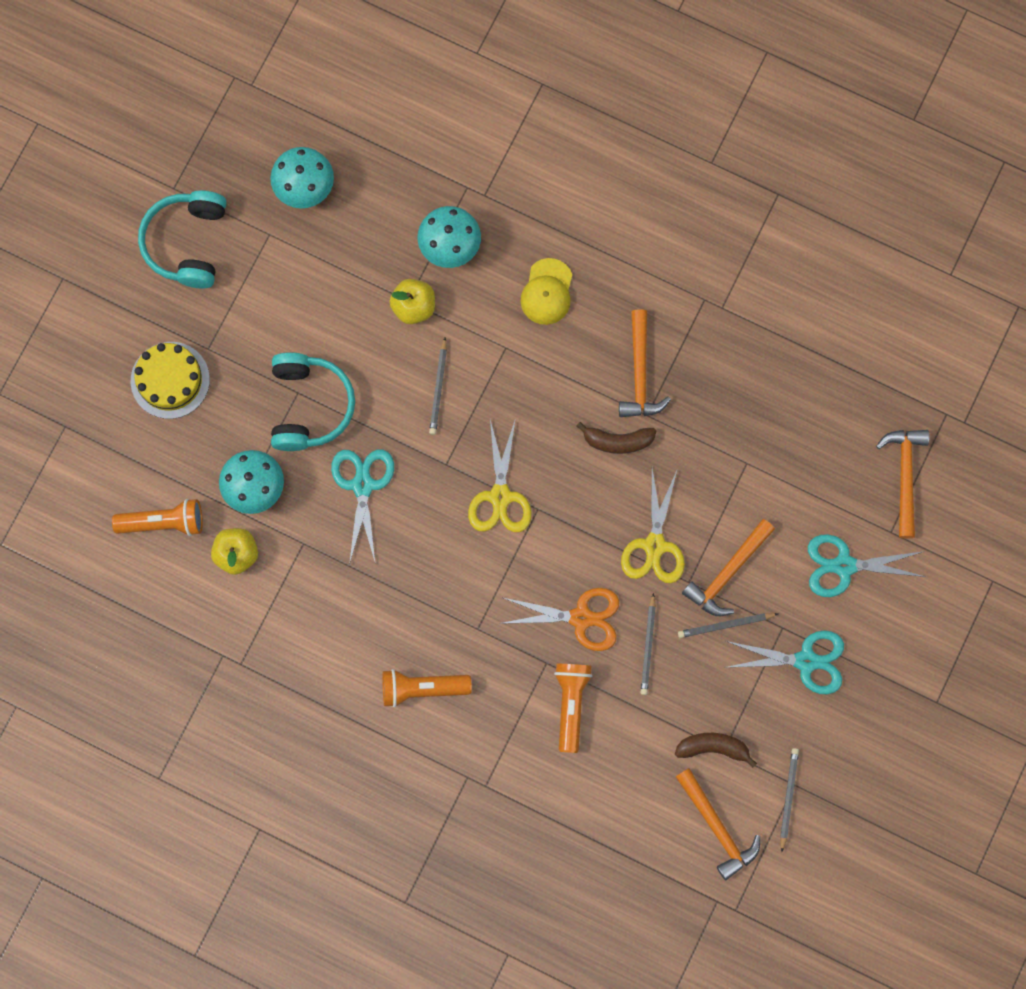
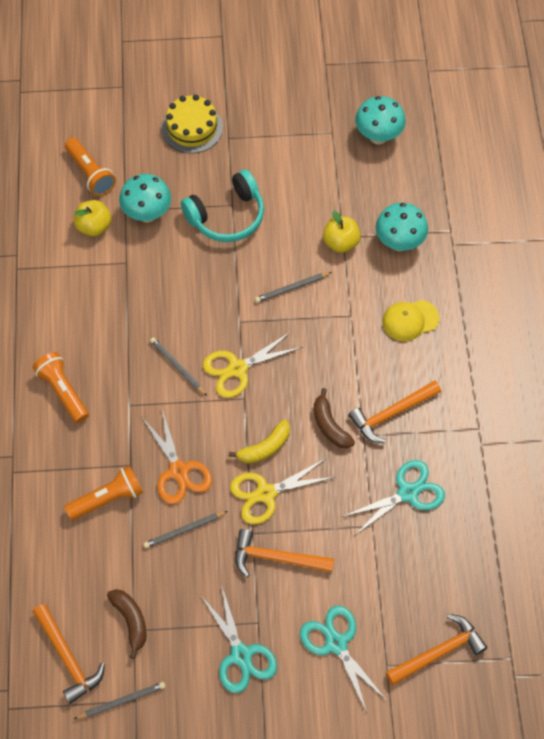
camera: 60 degrees right, 15 degrees down
(187, 243) = (293, 90): turquoise headphones -> none
(362, 485) = (191, 277): turquoise scissors -> turquoise scissors (408, 492)
(604, 518) = (265, 447): none -> yellow banana
(717, 828) = (67, 658): orange hammer -> orange hammer turned 60 degrees counterclockwise
(725, 625) = (234, 578): grey pencil -> grey pencil (177, 367)

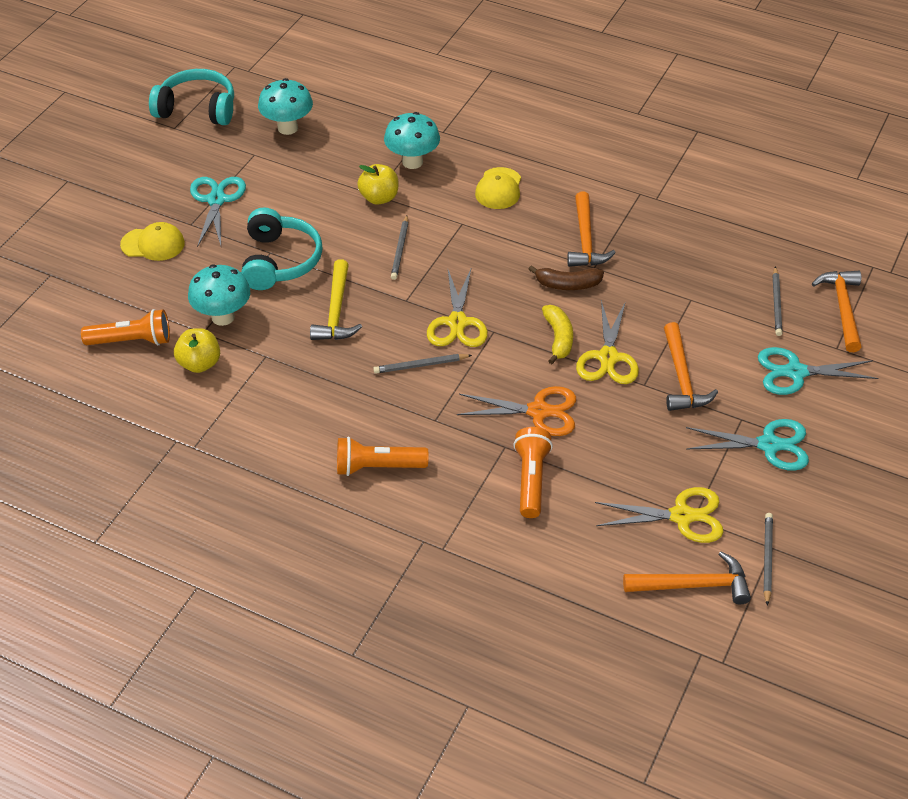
camera: 60 degrees left, 15 degrees down
(130, 621) = (682, 516): brown banana -> yellow scissors
(184, 530) = (608, 433): grey pencil -> grey pencil (777, 303)
(192, 128) = (153, 244): yellow cake -> yellow cap
(198, 282) = (336, 311): none -> yellow hammer
(276, 558) = (681, 377): orange hammer -> orange hammer turned 45 degrees counterclockwise
(357, 65) = (197, 109): none -> turquoise headphones
(408, 492) = (672, 262): turquoise scissors -> turquoise scissors (216, 200)

